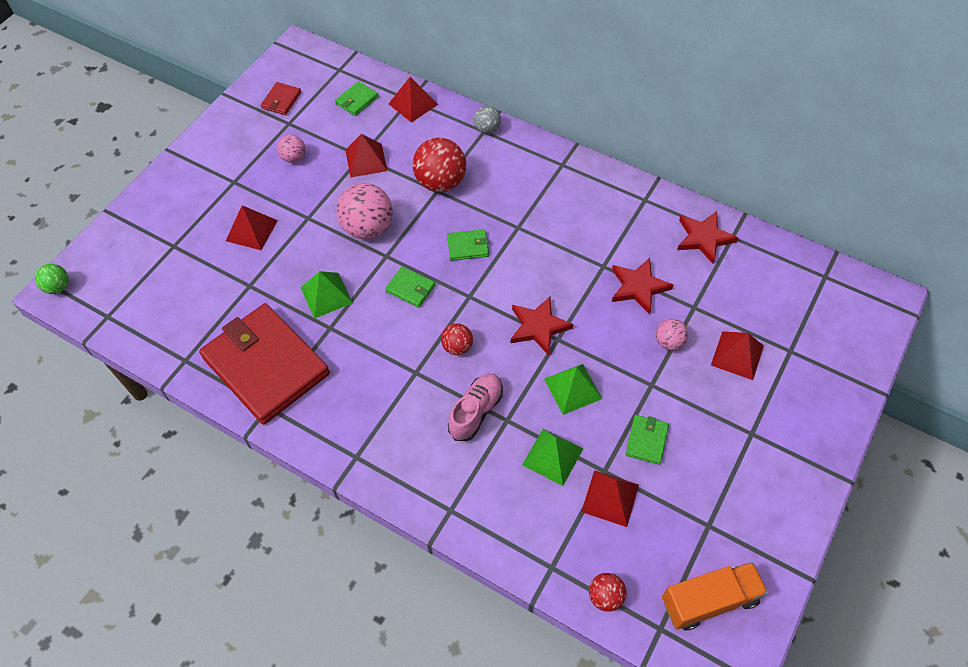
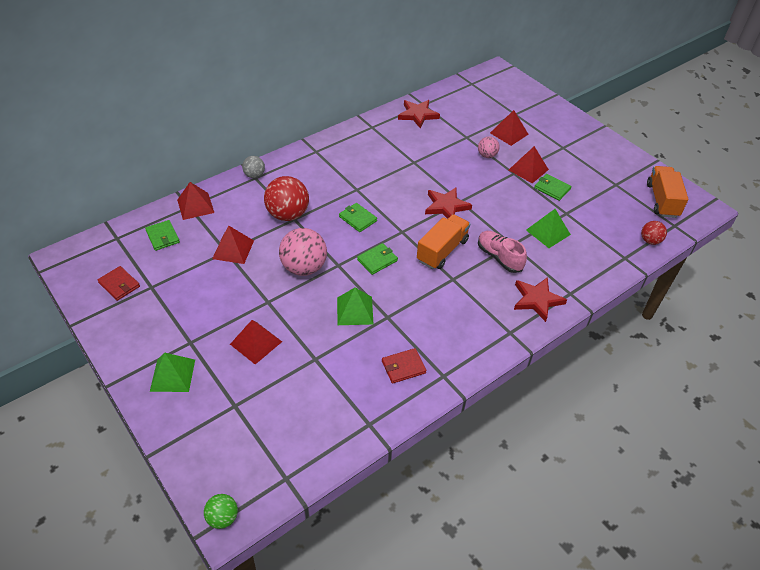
camera: 70 degrees left, 10 degrees down
(266, 365) = (403, 367): red wallet -> red wallet, size x0.40
(294, 158) = (195, 293): pink ball -> none
(457, 347) = (442, 250): red ball -> orange truck
(468, 246) = (358, 219): green wallet -> green wallet turned 60 degrees counterclockwise
(573, 388) = (501, 206): green pyramid -> green pyramid (172, 375)
(610, 498) = (585, 217): red pyramid -> red pyramid (528, 169)
(638, 287) = (439, 153): red star -> red star (537, 300)

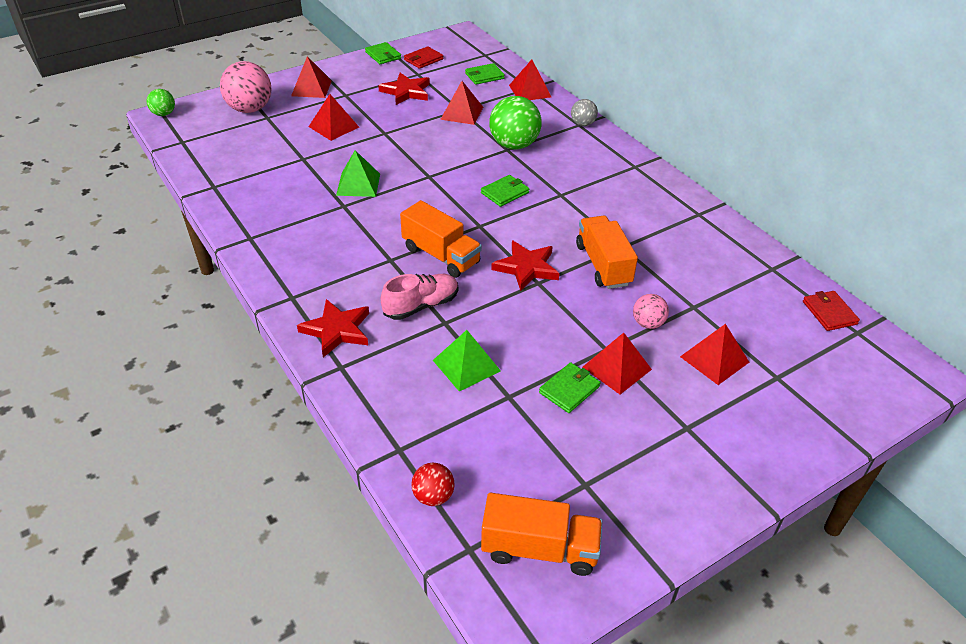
camera: 95 degrees right, 5 degrees down
(172, 375) = (311, 88): green pyramid -> red pyramid
(288, 215) = (514, 145): red ball -> green ball
(304, 268) = (428, 154): pink ball -> pink ball (250, 109)
(377, 260) = (432, 203): green wallet -> green wallet (383, 55)
(403, 367) = (272, 211): red wallet -> red wallet (829, 313)
(418, 115) = (740, 260): red star -> red star (406, 92)
(435, 171) = (603, 265): none -> orange truck

